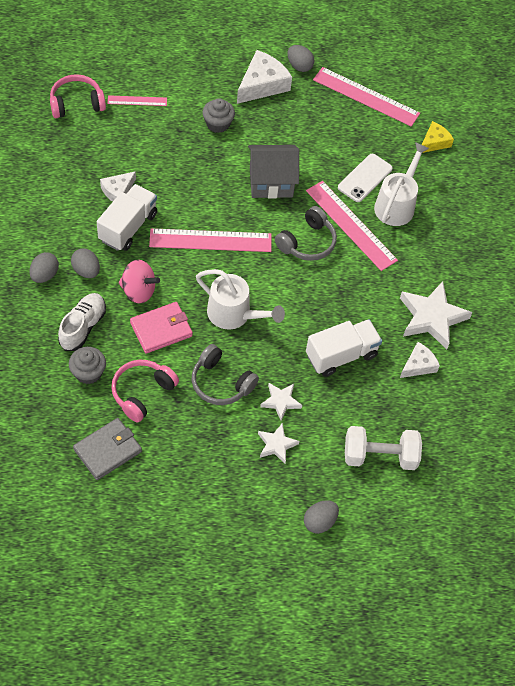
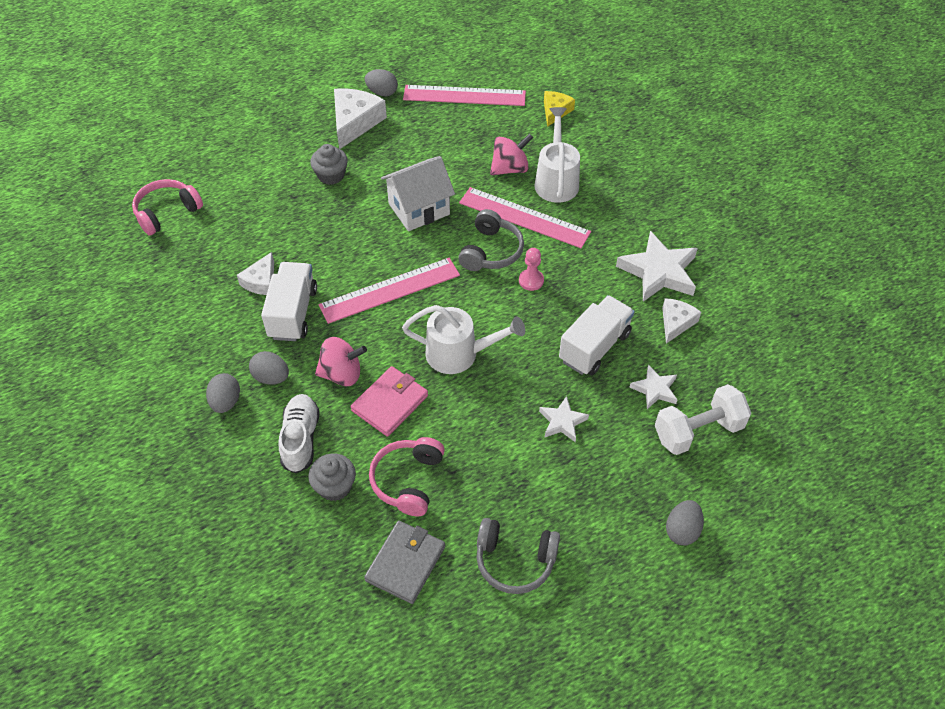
camera: 20 degrees left, 5 degrees down
(137, 100) = (232, 185): pink ruler -> none
(221, 383) = (488, 431): grey headphones -> grey headphones (515, 561)
(271, 182) = (419, 209): grey house -> white house
(276, 445) = (586, 469): white star -> white star (655, 389)
(324, 280) = (531, 280): none -> pink pawn
(365, 178) = (510, 169): white phone -> pink spinning top

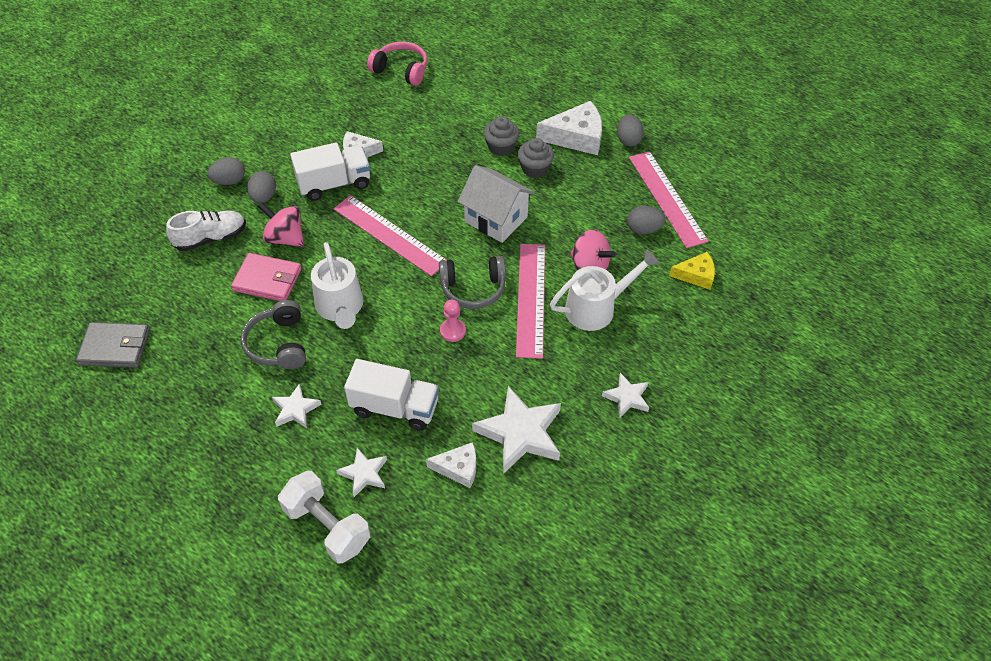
camera: 65 degrees right, 0 degrees up
(334, 486) = (173, 276): grey cupcake -> grey cupcake (534, 168)
(342, 374) = (285, 238): pink spinning top -> pink spinning top turned 150 degrees clockwise
(408, 480) = (194, 320): pink headphones -> none
(515, 561) = (137, 421): grey headphones -> grey headphones (278, 344)
(653, 196) = (627, 397): none -> white star
(682, 530) = (206, 544): grey egg -> grey egg (643, 229)

